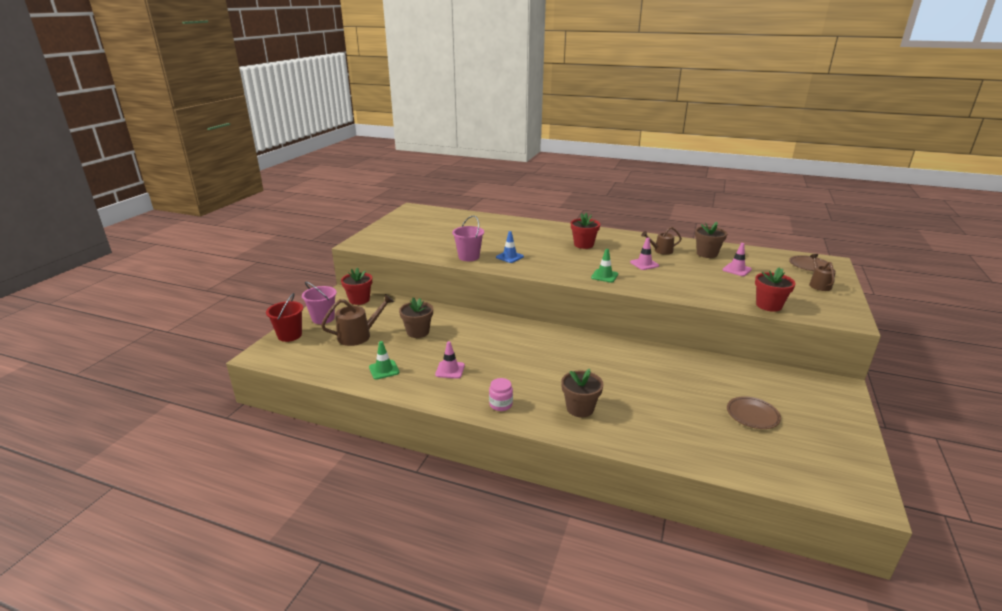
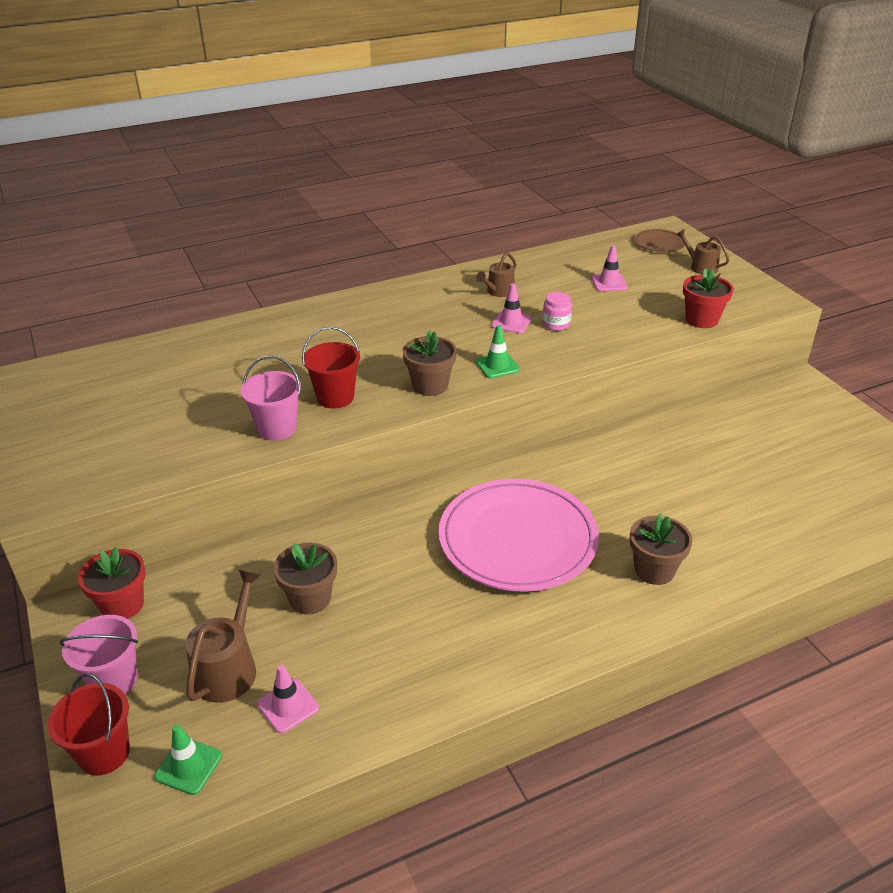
camera: 45 degrees left, 10 degrees up
(384, 370) = (359, 694): green traffic cone -> green traffic cone (188, 766)
(450, 370) = (445, 627): pink traffic cone -> pink traffic cone (288, 706)
(500, 404) = (574, 629): pink jar -> pink jar (556, 324)
(509, 257) = (335, 397): blue traffic cone -> red bucket
(533, 360) = (517, 539): none -> pink plate
(583, 245) = (397, 326): red flower pot -> none
(707, 254) = (550, 273): brown flower pot -> brown flower pot (430, 385)
(752, 415) = (790, 464): brown plate -> none

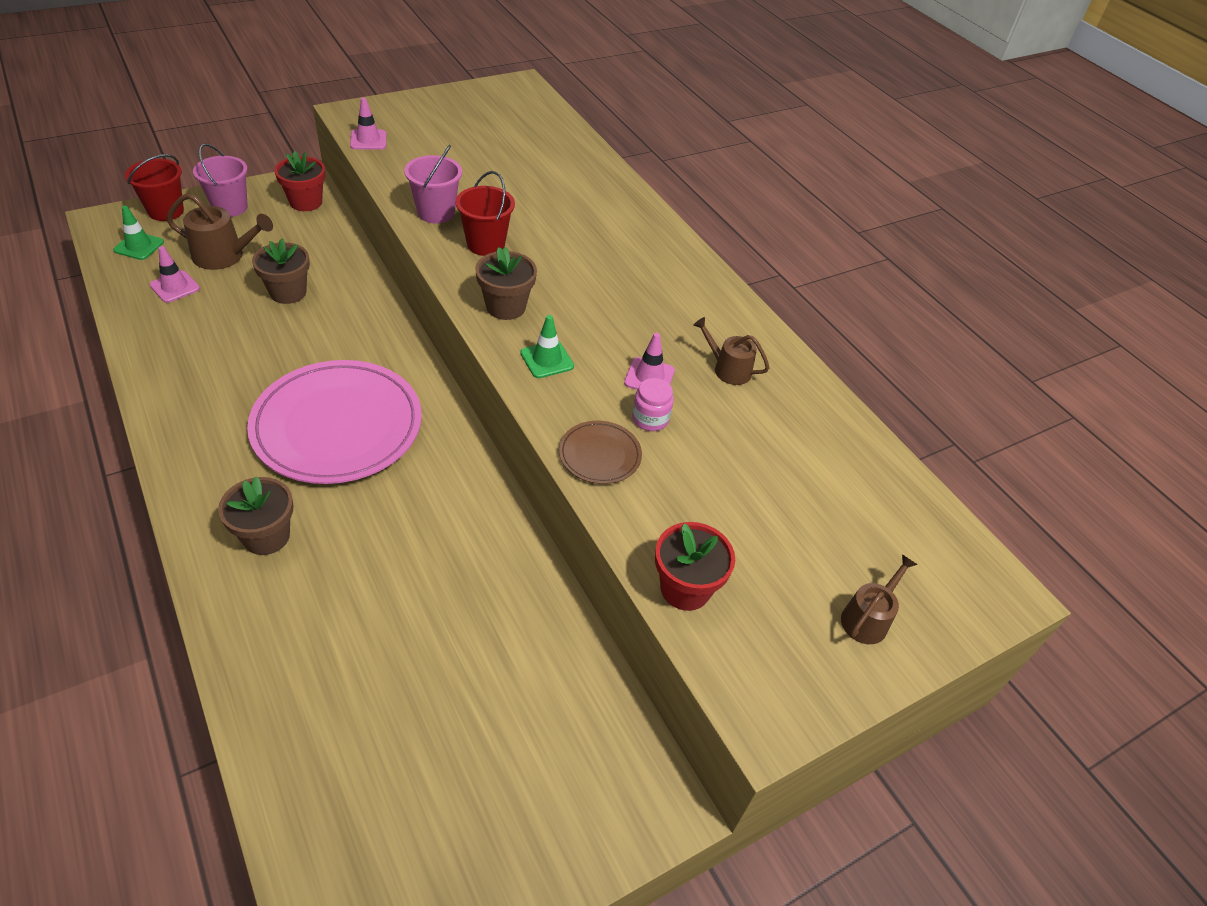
camera: 80 degrees right, 10 degrees up
(609, 283) = (780, 487): pink traffic cone -> pink traffic cone (368, 140)
(659, 243) = (939, 571): brown plate -> brown plate (600, 455)

